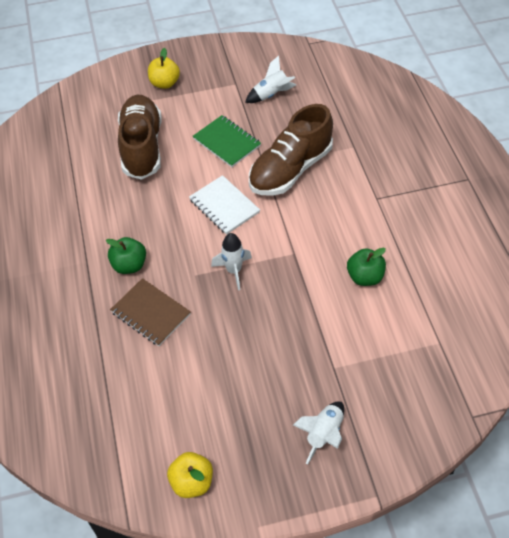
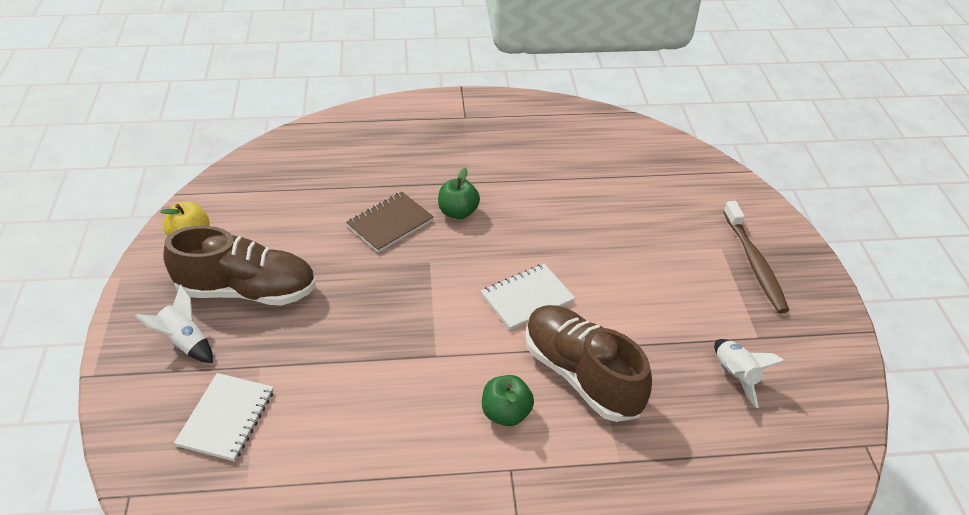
camera: 95 degrees right, 10 degrees down
(142, 147) = (636, 234): brown shoe -> brown shoe (247, 291)
(165, 83) = (754, 263): yellow apple -> brown toothbrush
(227, 142) = (639, 314): green notebook -> none
(233, 271) = (425, 295): white rocket -> none
(365, 277) = (377, 424): green apple -> green apple (506, 413)
(388, 375) = (226, 418): none -> white notebook

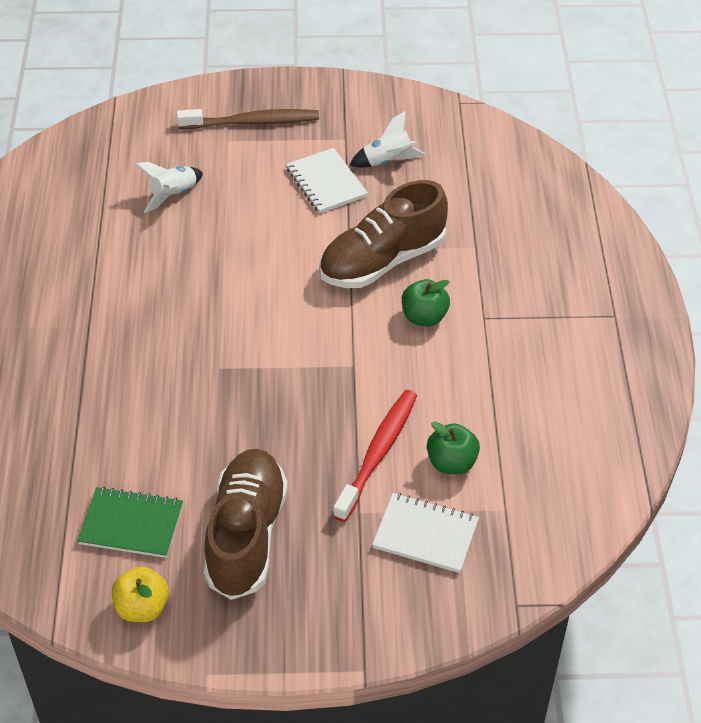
camera: 85 degrees left, 5 degrees up
(185, 342) = (321, 587): white rocket -> white rocket (173, 195)
(269, 224) = (131, 524): none -> green notebook
(327, 378) = (378, 453): none -> red toothbrush
(390, 223) = (150, 403): brown notebook -> none
(458, 212) = (140, 340): green apple -> green apple (451, 463)
(527, 298) = (282, 291): white notebook -> white notebook (326, 183)

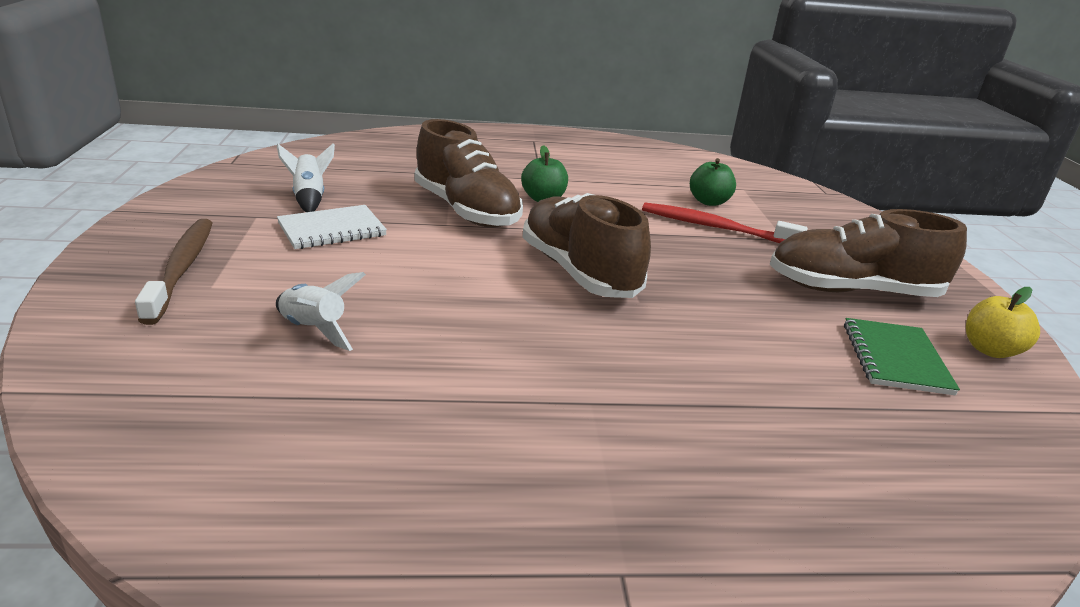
camera: 95 degrees left, 20 degrees down
(266, 333) = (578, 272): none -> brown shoe
(425, 534) = (788, 216): white notebook -> none

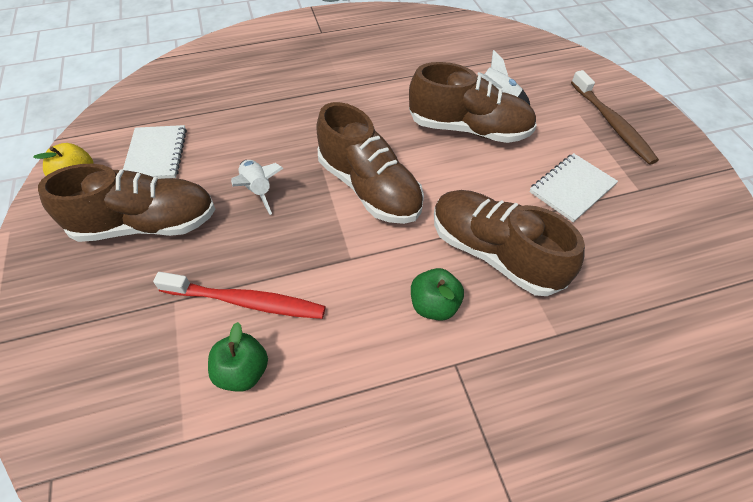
camera: 170 degrees right, 25 degrees up
(309, 198) = (633, 229): white rocket -> white rocket (258, 190)
(402, 301) = (469, 129): none -> brown shoe
(895, 358) = (156, 154): green notebook -> white notebook

